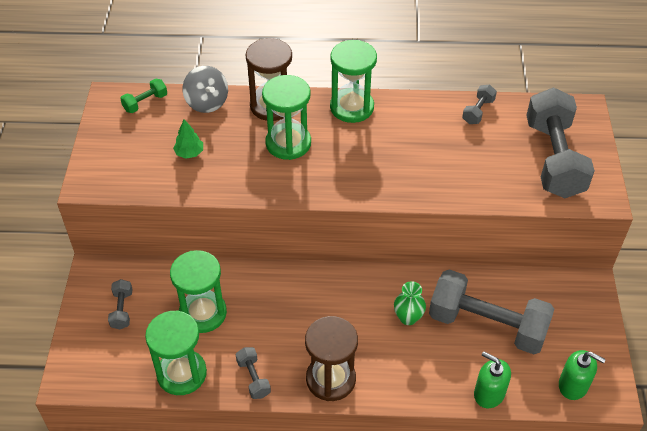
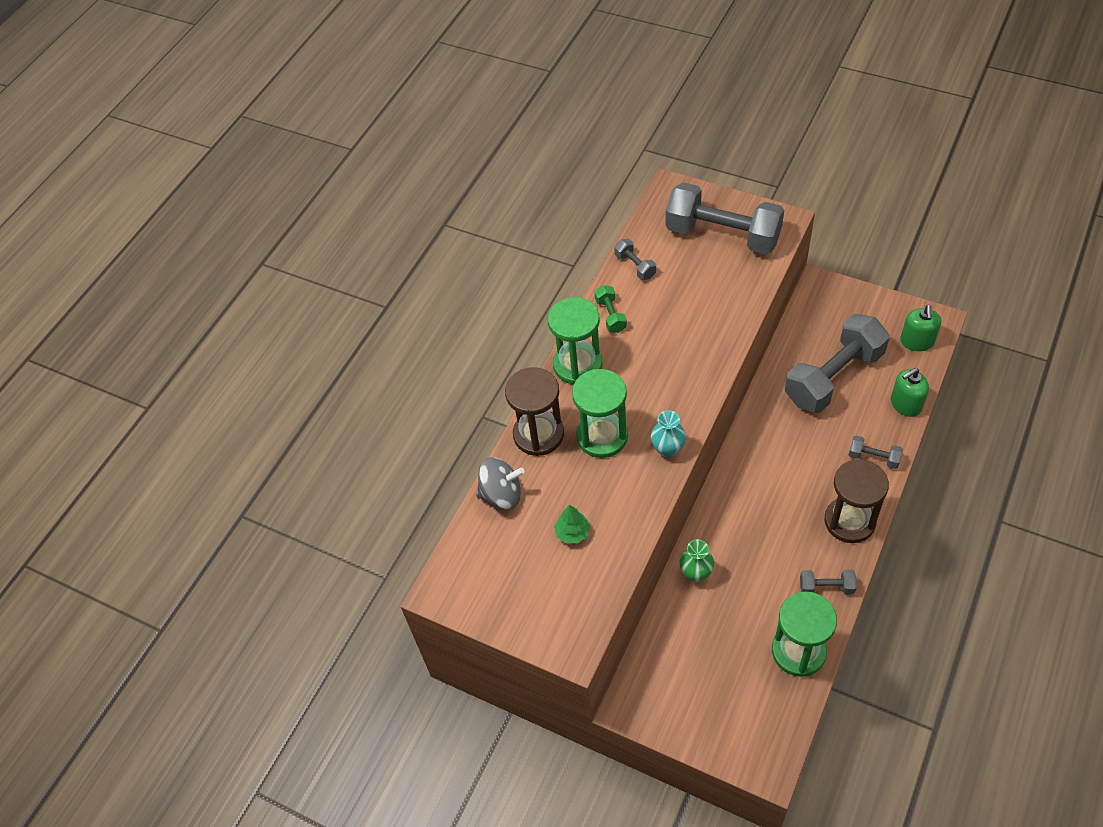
camera: 60 degrees left, 5 degrees up
(122, 310) = (695, 689): grey dumbbell -> grey dumbbell (873, 458)
(145, 103) = (469, 556): green dumbbell -> green dumbbell (610, 315)
(203, 313) = (730, 610): green hourglass -> none
(295, 187) = (667, 449): none -> turquoise vase
(408, 317) = (802, 434): green vase -> green vase (696, 573)
(573, 385) = (917, 341): green soap dispenser -> green soap dispenser turned 135 degrees clockwise

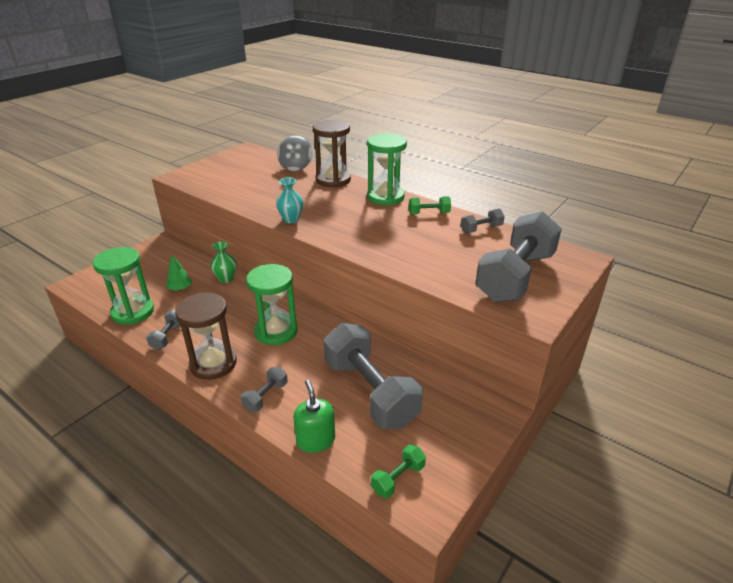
camera: 95 degrees right, 20 degrees down
(572, 532) = (252, 183): green tree -> green tree (180, 289)
(602, 436) = (318, 199): green hourglass -> green hourglass (276, 331)
(917, 341) = (398, 478): green soap dispenser -> green dumbbell

